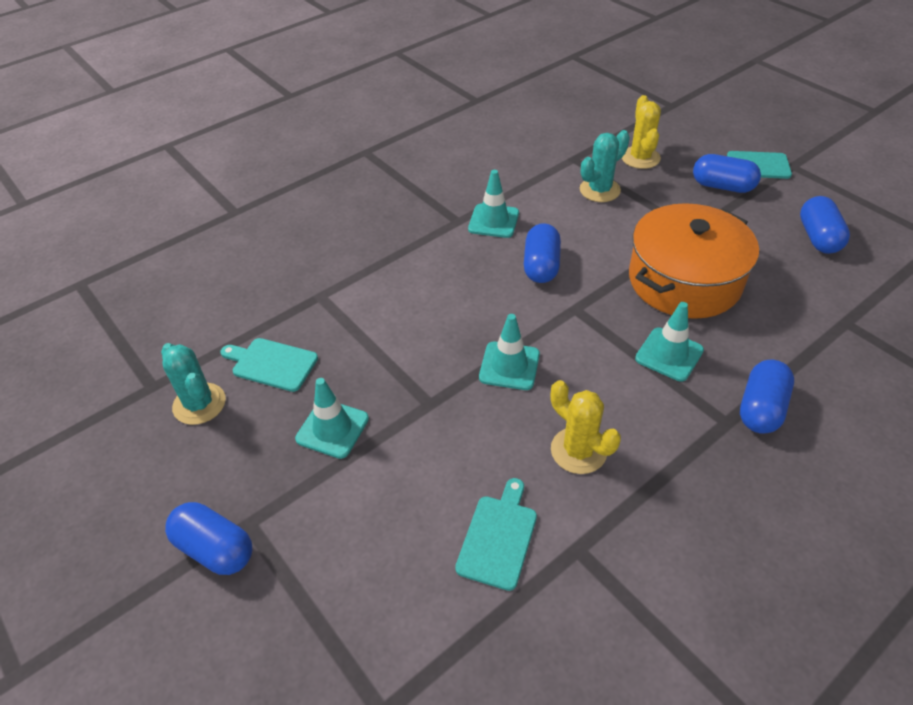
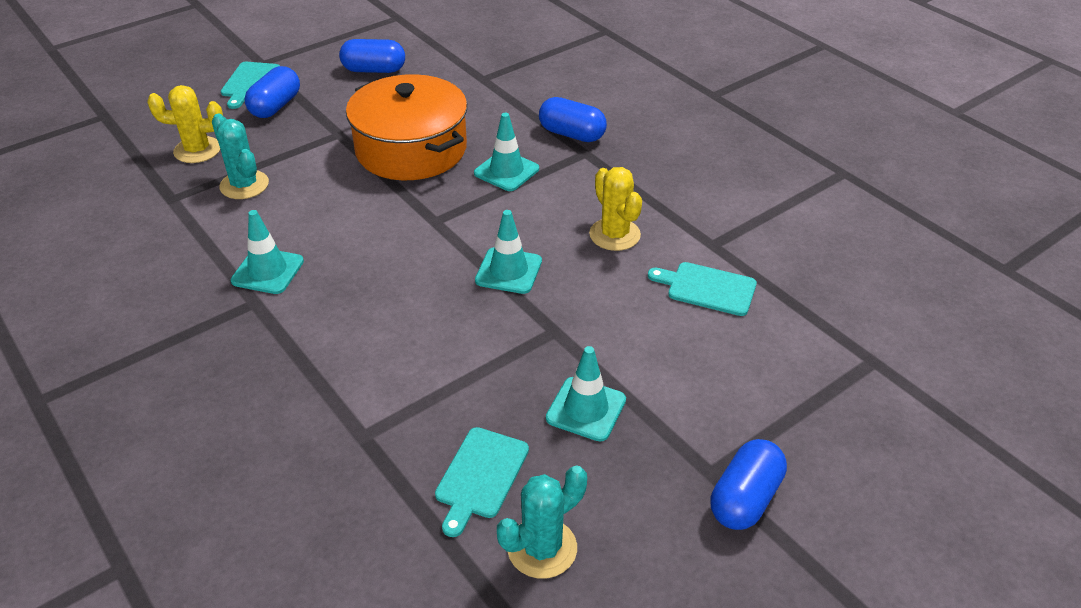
camera: 90 degrees left, 5 degrees down
(541, 266) = (362, 239): blue capsule -> none
(578, 451) = (614, 235): yellow cactus -> yellow cactus turned 75 degrees counterclockwise

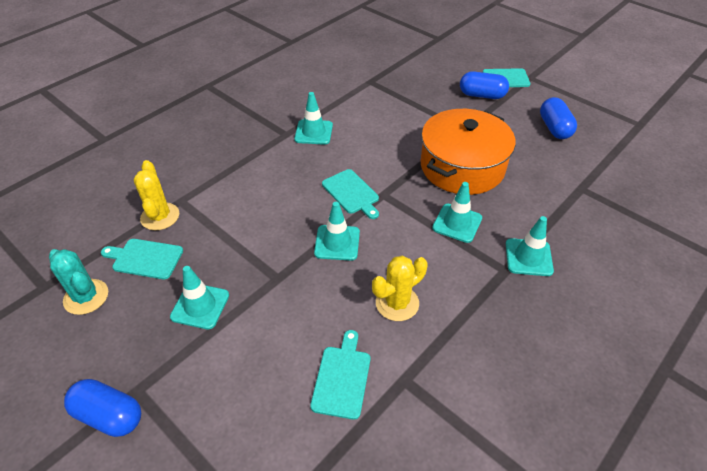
camera: 80 degrees right, 5 degrees up
(197, 150) = (419, 78): yellow cactus -> yellow cactus (160, 216)
(244, 185) = (392, 104): turquoise cactus -> none
(421, 248) = (351, 193): none -> turquoise cutting board
(572, 134) = (528, 257): blue capsule -> turquoise traffic cone

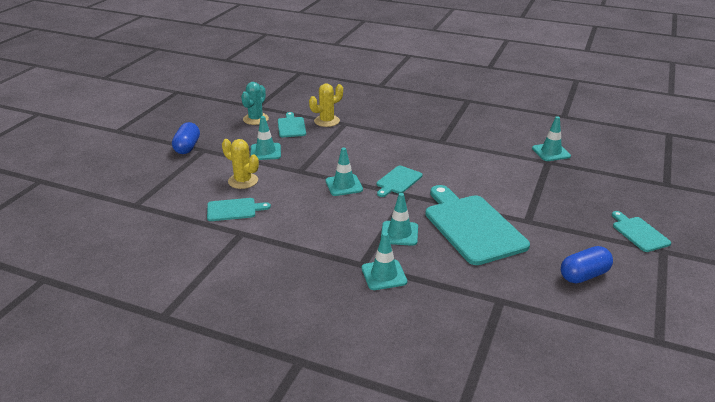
camera: 70 degrees right, 15 degrees down
(313, 132) = (453, 151): turquoise traffic cone -> turquoise traffic cone (551, 152)
(397, 303) = (302, 219): yellow cactus -> yellow cactus (243, 181)
(462, 166) = (472, 226): orange pot -> turquoise cutting board
(482, 95) = (593, 223): blue capsule -> none

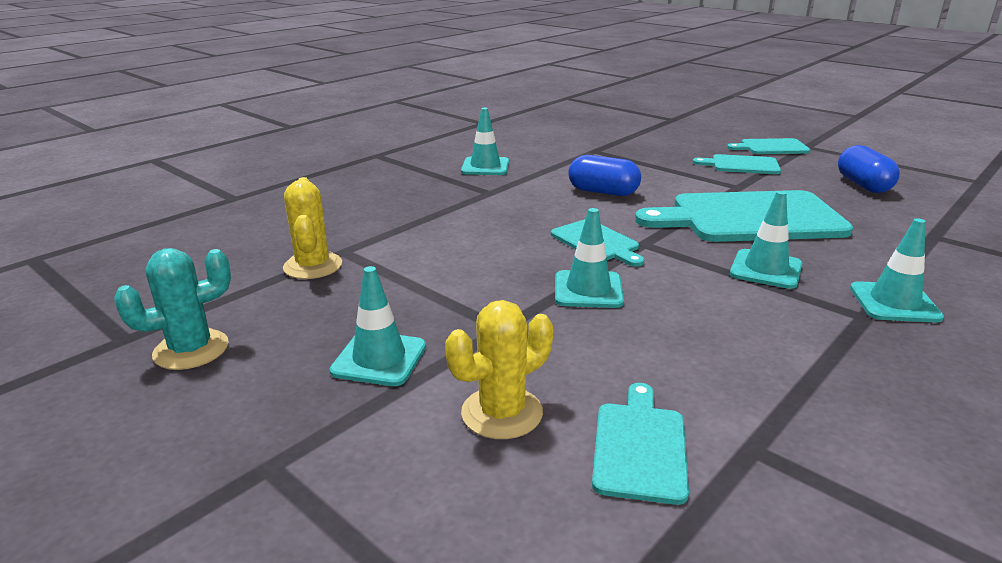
camera: 70 degrees left, 5 degrees down
(187, 147) = (217, 501): blue capsule -> blue capsule (603, 192)
(256, 119) = (191, 350): turquoise cactus -> turquoise cactus turned 75 degrees counterclockwise
(291, 126) = (289, 308): turquoise cutting board -> turquoise cutting board (741, 165)
(551, 152) = (571, 145): turquoise traffic cone -> turquoise traffic cone (485, 167)

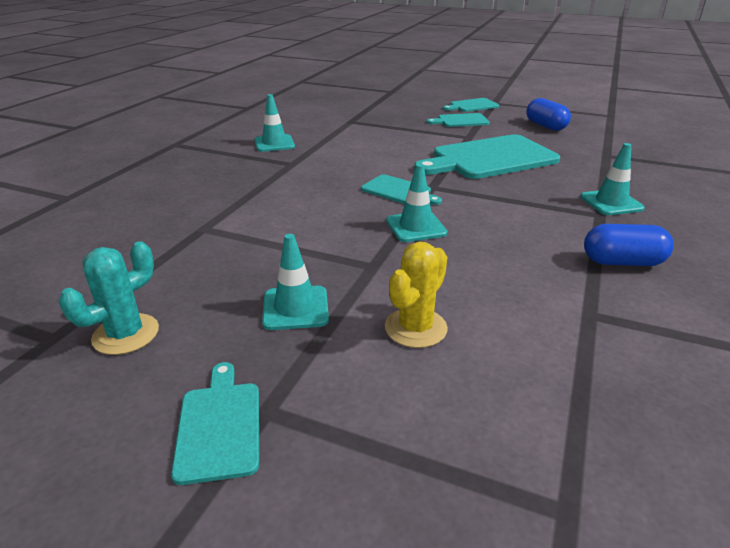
camera: 20 degrees left, 5 degrees up
(313, 266) = (185, 245): yellow cactus -> none
(603, 192) = (378, 152): blue capsule -> blue capsule (622, 262)
(639, 446) = (522, 329): turquoise cutting board -> turquoise cutting board (219, 426)
(766, 269) = (523, 193): turquoise traffic cone -> none

